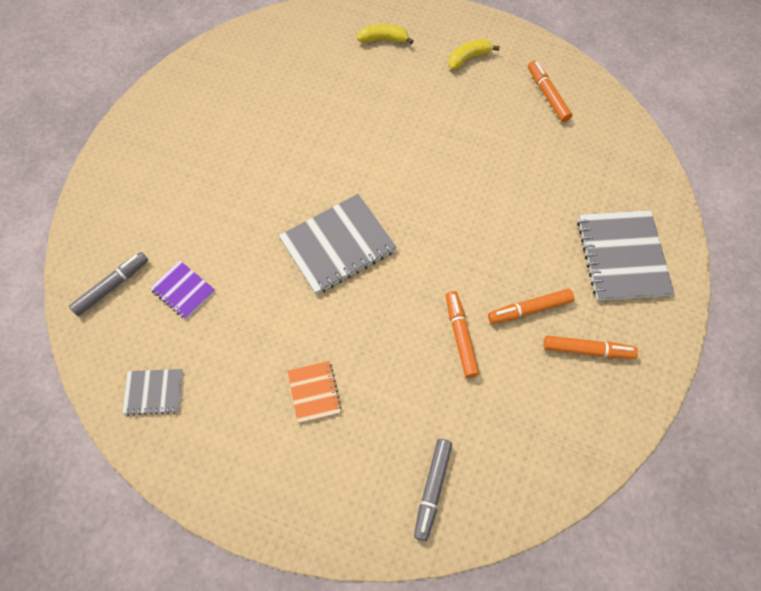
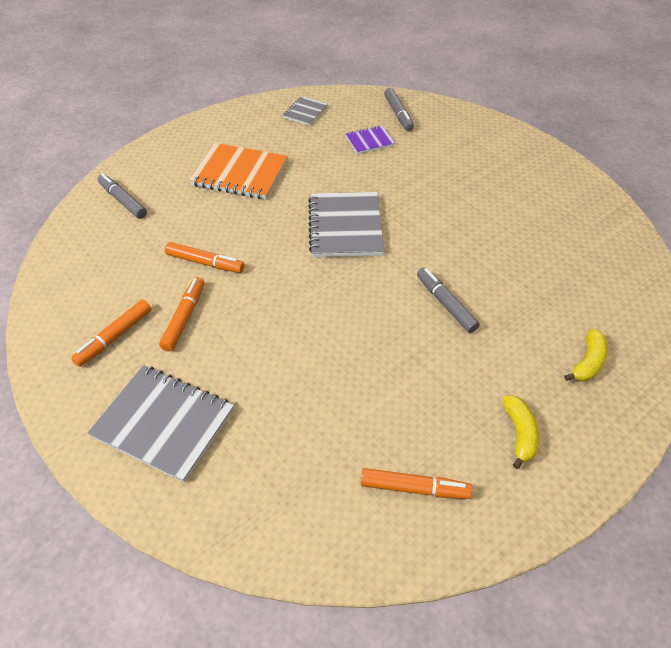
camera: 120 degrees right, 15 degrees down
(314, 392) = (239, 174): orange notebook -> orange notebook, size x1.87
(383, 134) = (445, 304): none -> grey marker

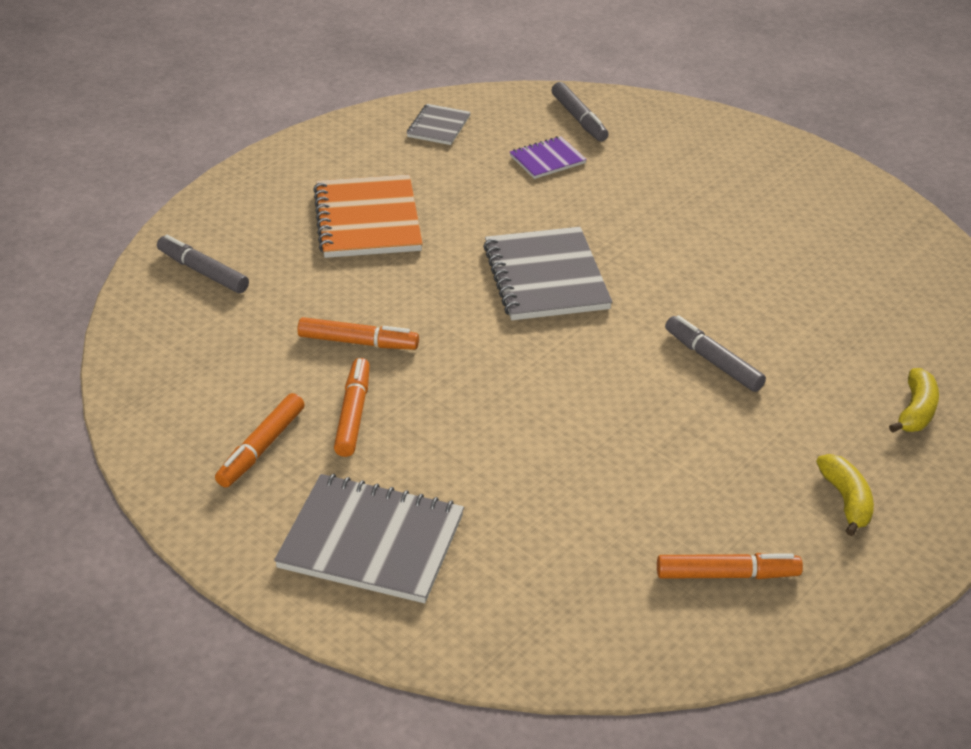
camera: 10 degrees left, 10 degrees down
(239, 174) = (367, 220): orange notebook -> orange notebook turned 75 degrees clockwise

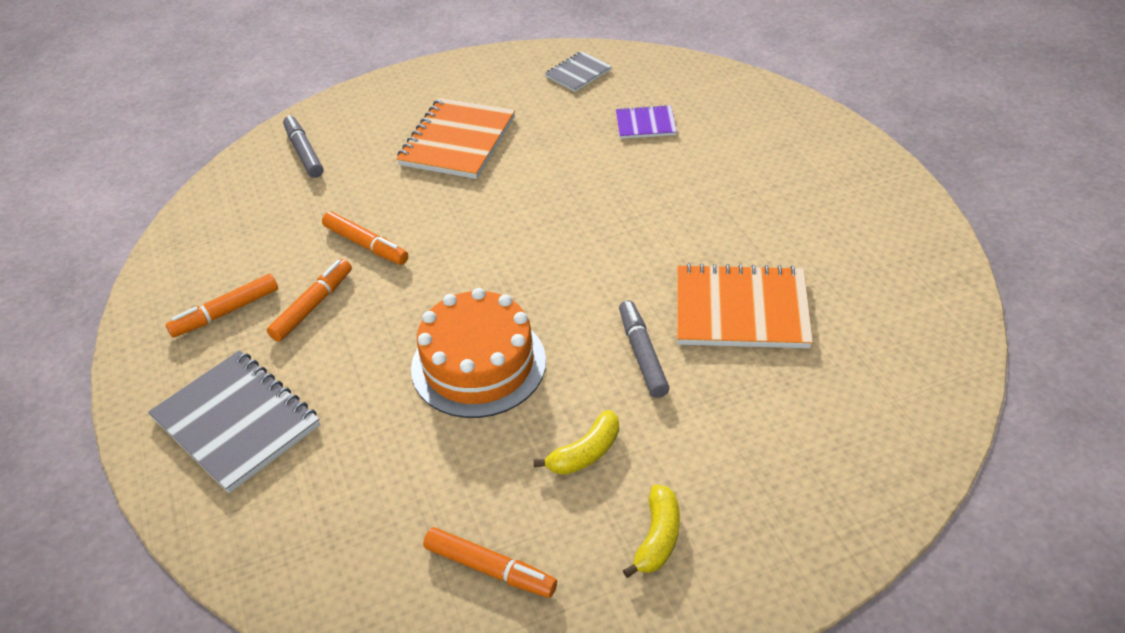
camera: 30 degrees right, 5 degrees up
(545, 277) = (558, 231): grey notebook -> none
(570, 415) = (478, 364): none -> orange cake
(579, 119) = (702, 93): grey marker -> none
(768, 299) = (741, 310): none -> orange notebook
(915, 411) = (799, 470): yellow banana -> yellow banana (585, 453)

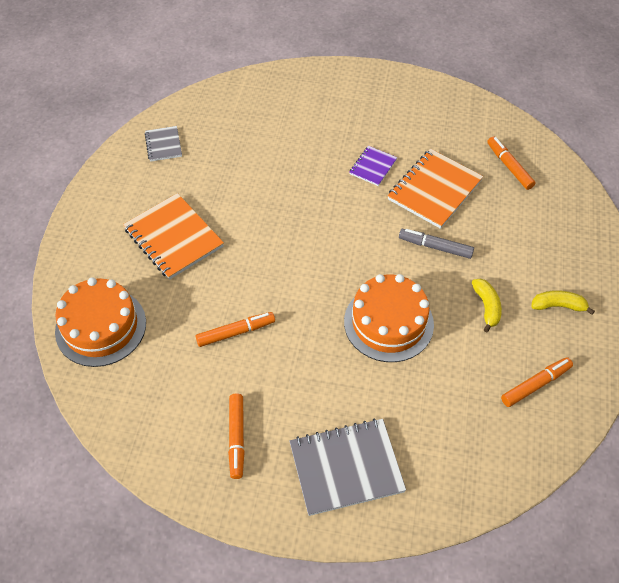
camera: 60 degrees left, 10 degrees up
(304, 152) = (101, 327): grey marker -> orange cake
(313, 306) = (271, 385): orange marker -> orange marker (509, 166)
(645, 124) = (247, 142): purple notebook -> purple notebook (373, 167)
(657, 538) = (558, 306): yellow banana -> yellow banana turned 45 degrees counterclockwise

